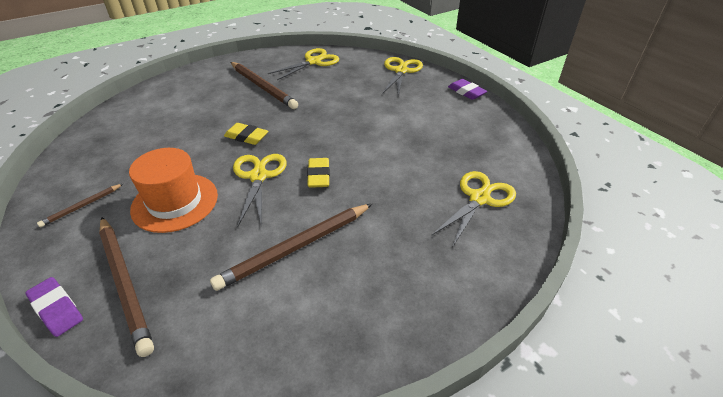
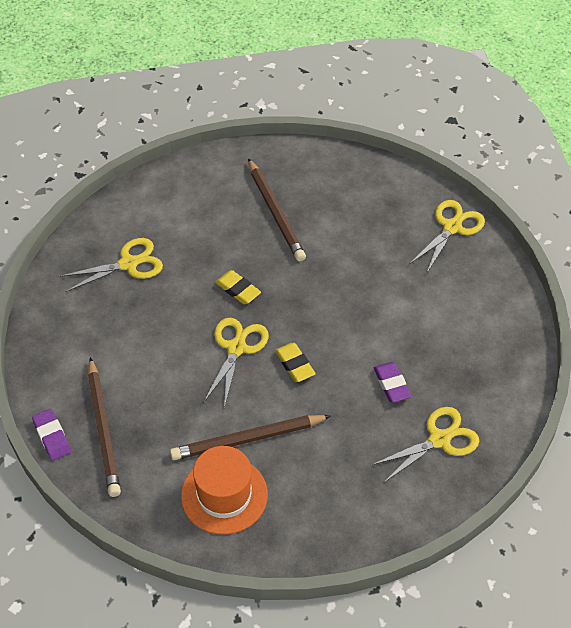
camera: 20 degrees right, 10 degrees up
(82, 206) = (73, 337): brown pencil -> none
(175, 202) = (153, 357): orange hat -> orange hat (224, 495)
(314, 62) = (350, 180): yellow scissors -> yellow scissors (129, 264)
(318, 176) = (294, 364): yellow eraser -> yellow eraser turned 45 degrees counterclockwise
(466, 92) = (513, 288): purple eraser -> purple eraser (391, 384)

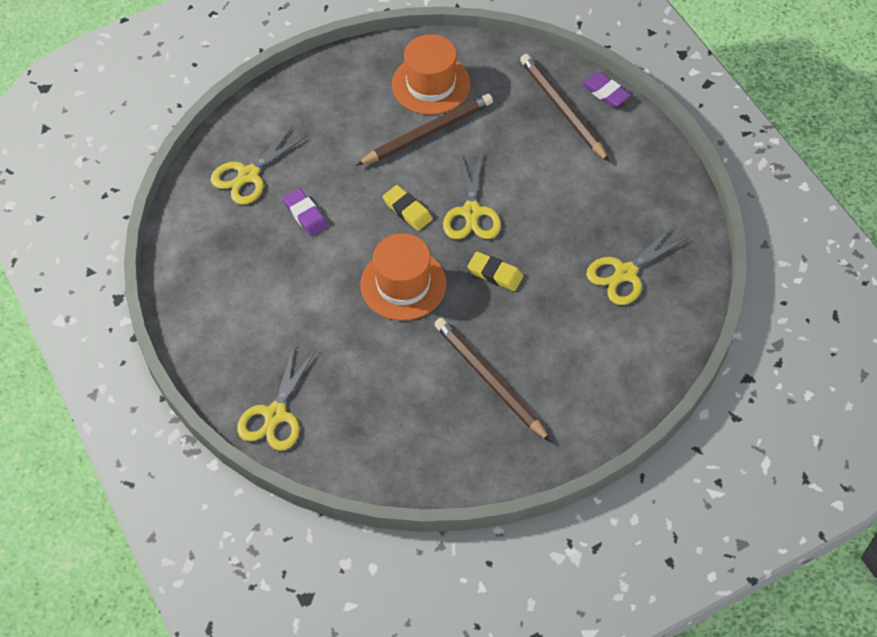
camera: 165 degrees right, 5 degrees up
(320, 300) = (403, 284): none -> orange hat

